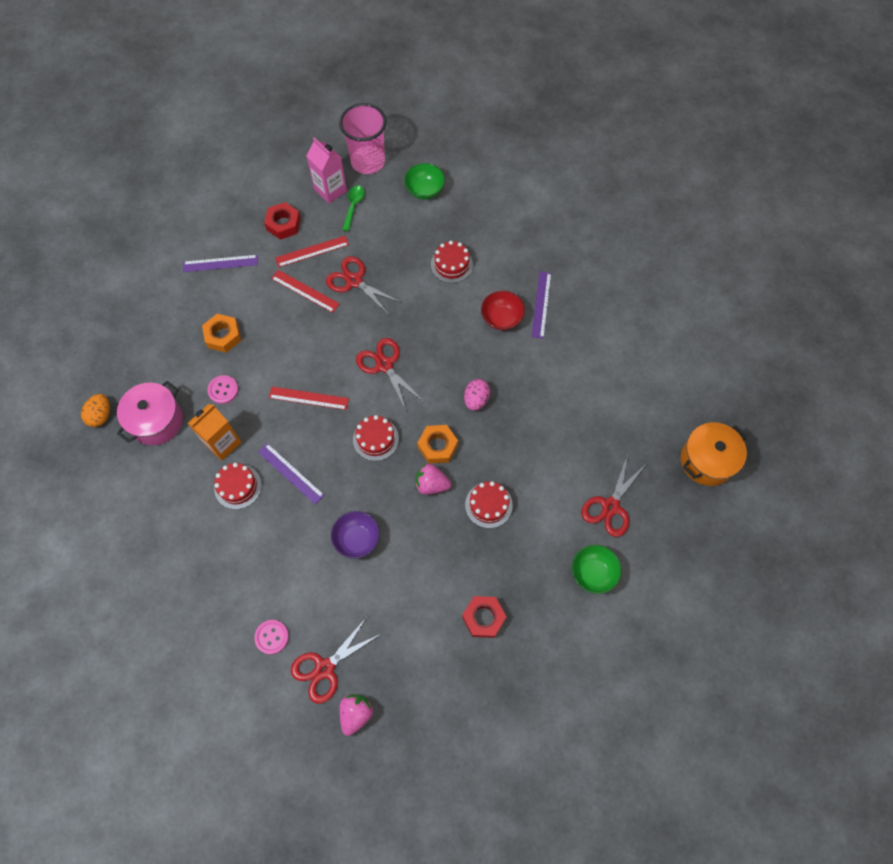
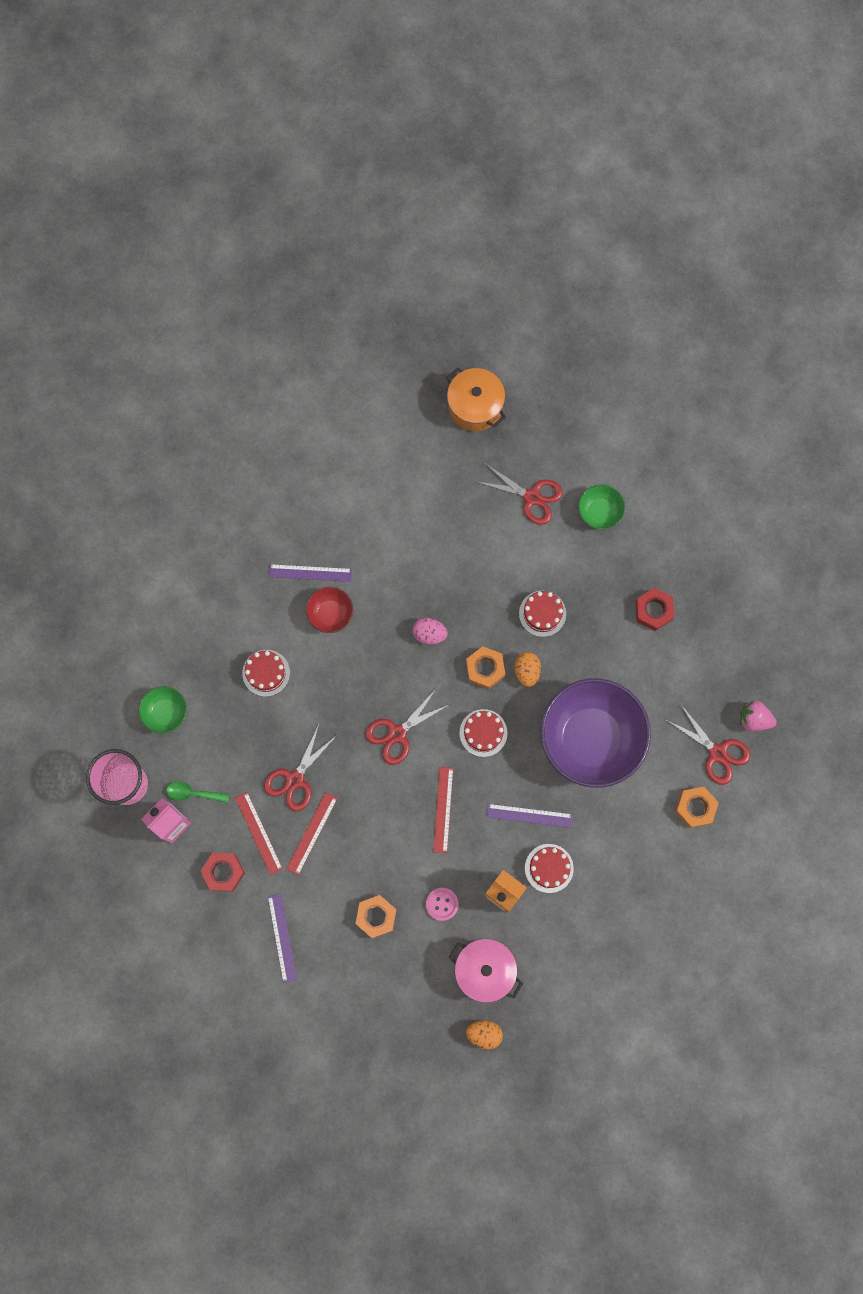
camera: 95 degrees left, 10 degrees up
(272, 637) = (695, 808): pink button -> orange nut
(290, 473) = (529, 815): purple ruler -> purple ruler turned 60 degrees clockwise
(357, 539) = (591, 738): purple bowl -> purple bowl, size x2.24
(431, 484) = (526, 671): pink strawberry -> orange egg

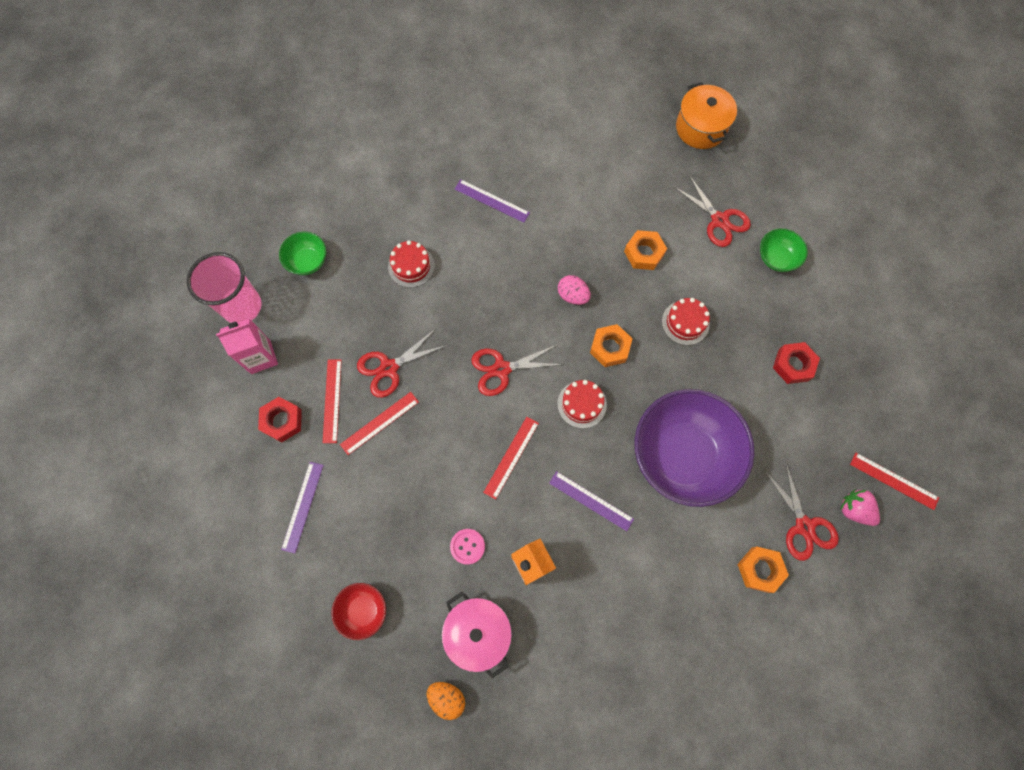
camera: 25 degrees right, 5 degrees down
(193, 793) = (293, 339): green spoon -> none
(330, 614) = (492, 241): red bowl -> red bowl (363, 610)
(376, 916) = (399, 528): orange nut -> orange nut (644, 253)
(526, 671) = (648, 367): orange egg -> none
(549, 868) = (587, 561): red cake -> none
(778, 678) = (894, 481): none -> red ruler

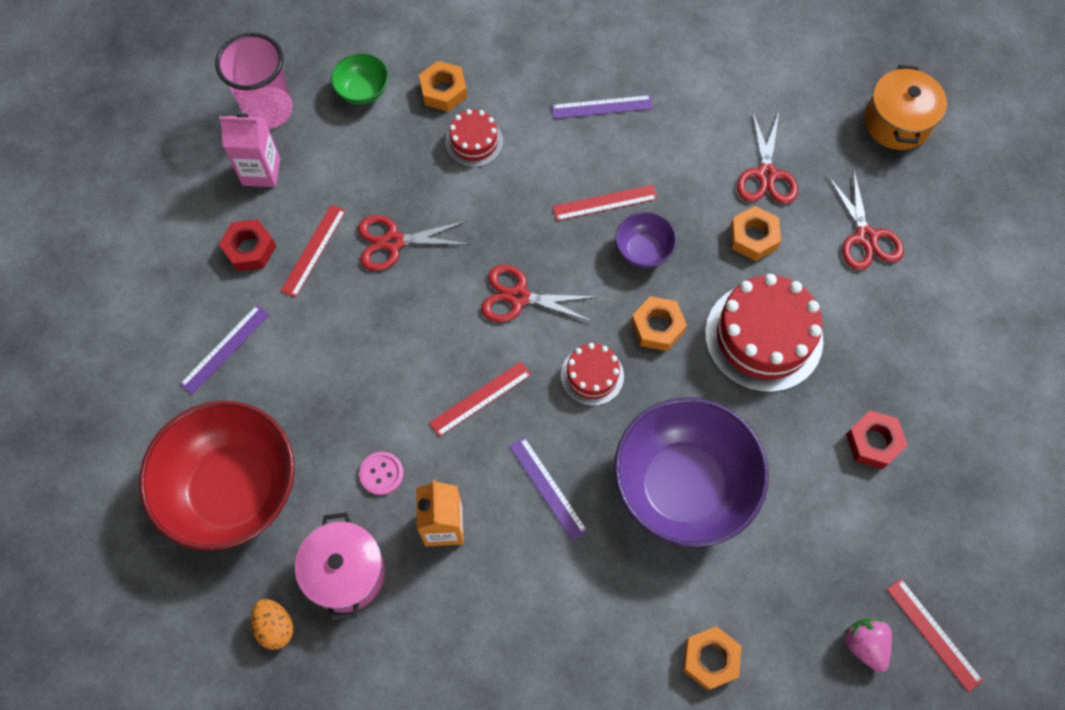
camera: 25 degrees right, 5 degrees down
(363, 610) = (233, 489): red bowl -> red bowl, size x2.24
(369, 236) = (443, 91): none -> orange nut
(379, 423) = (353, 296): red ruler -> red ruler (604, 202)
(491, 201) = (602, 107): purple ruler -> purple ruler turned 60 degrees counterclockwise
(573, 295) = (643, 250): pink egg -> purple bowl
(685, 322) = (763, 337): red cake -> red cake, size x1.88
(777, 258) = (916, 310): green bowl -> none
(804, 526) = (791, 634): red scissors -> red scissors (766, 174)

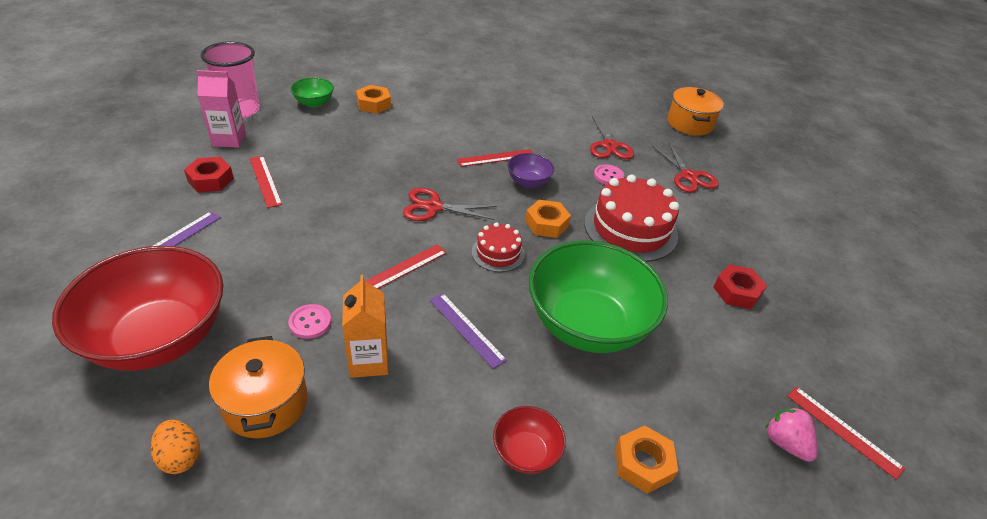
camera: 10 degrees left, 25 degrees down
(313, 250) = (265, 181): red ruler -> red ruler turned 45 degrees counterclockwise
(345, 572) = (266, 403): pink pot -> orange pot
(393, 242) = (332, 177): red scissors -> none
(474, 142) = (396, 127): red cake -> none
(595, 640) = (526, 452): none -> red bowl
(602, 107) = (488, 113): purple ruler -> none
(683, 486) = (587, 325): purple bowl -> green bowl
(753, 237) = (608, 176): orange nut -> pink button

